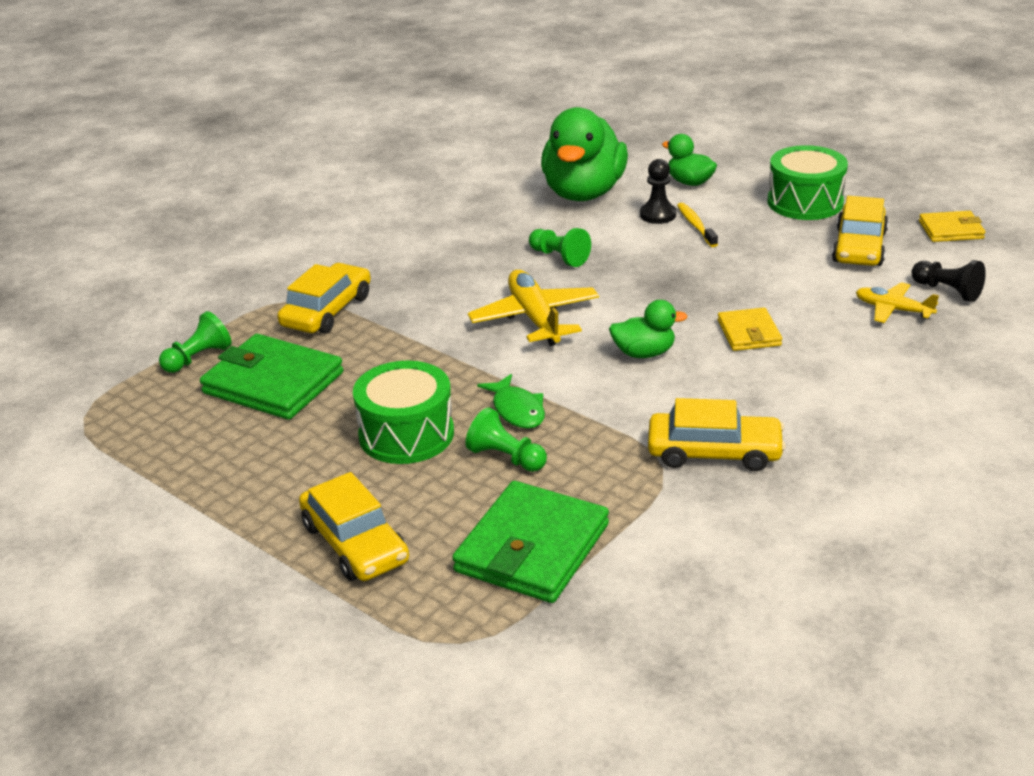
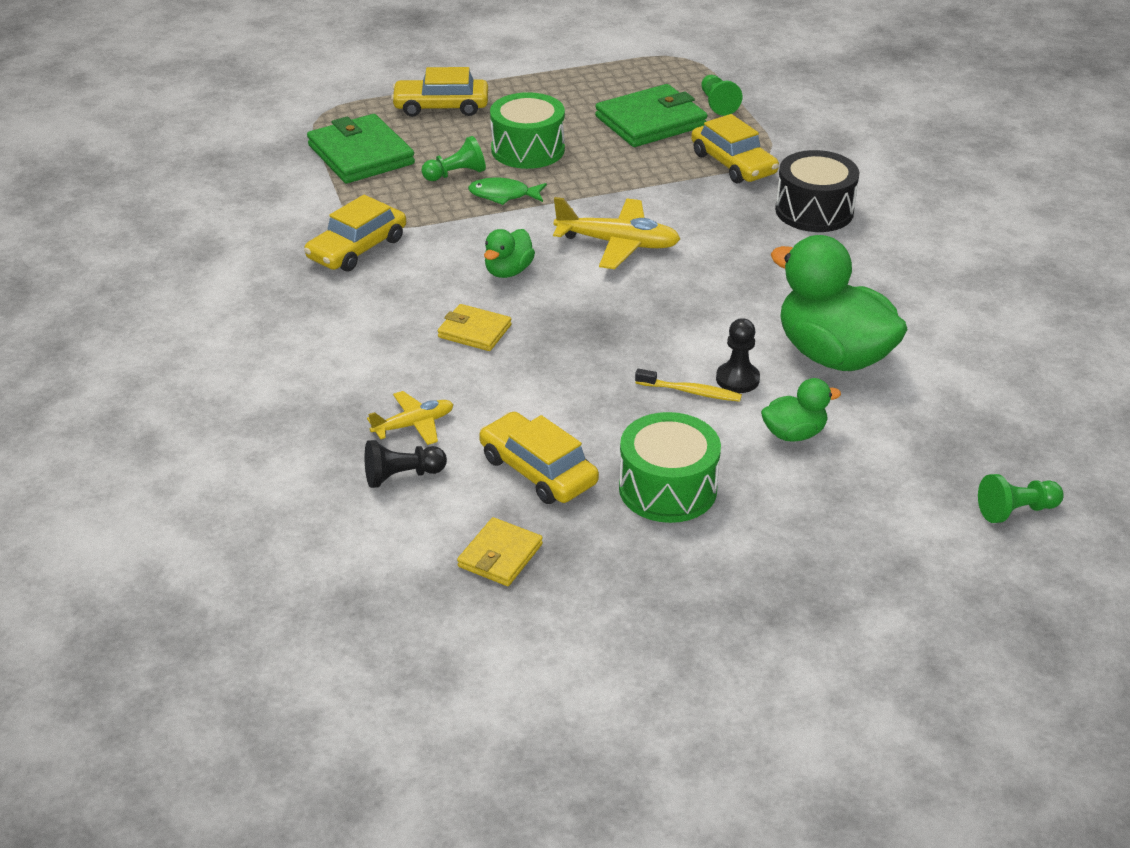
camera: 120 degrees right, 5 degrees up
(379, 252) = (814, 211): none -> black drum
(559, 257) = (709, 292): green pawn -> green pawn (1016, 511)

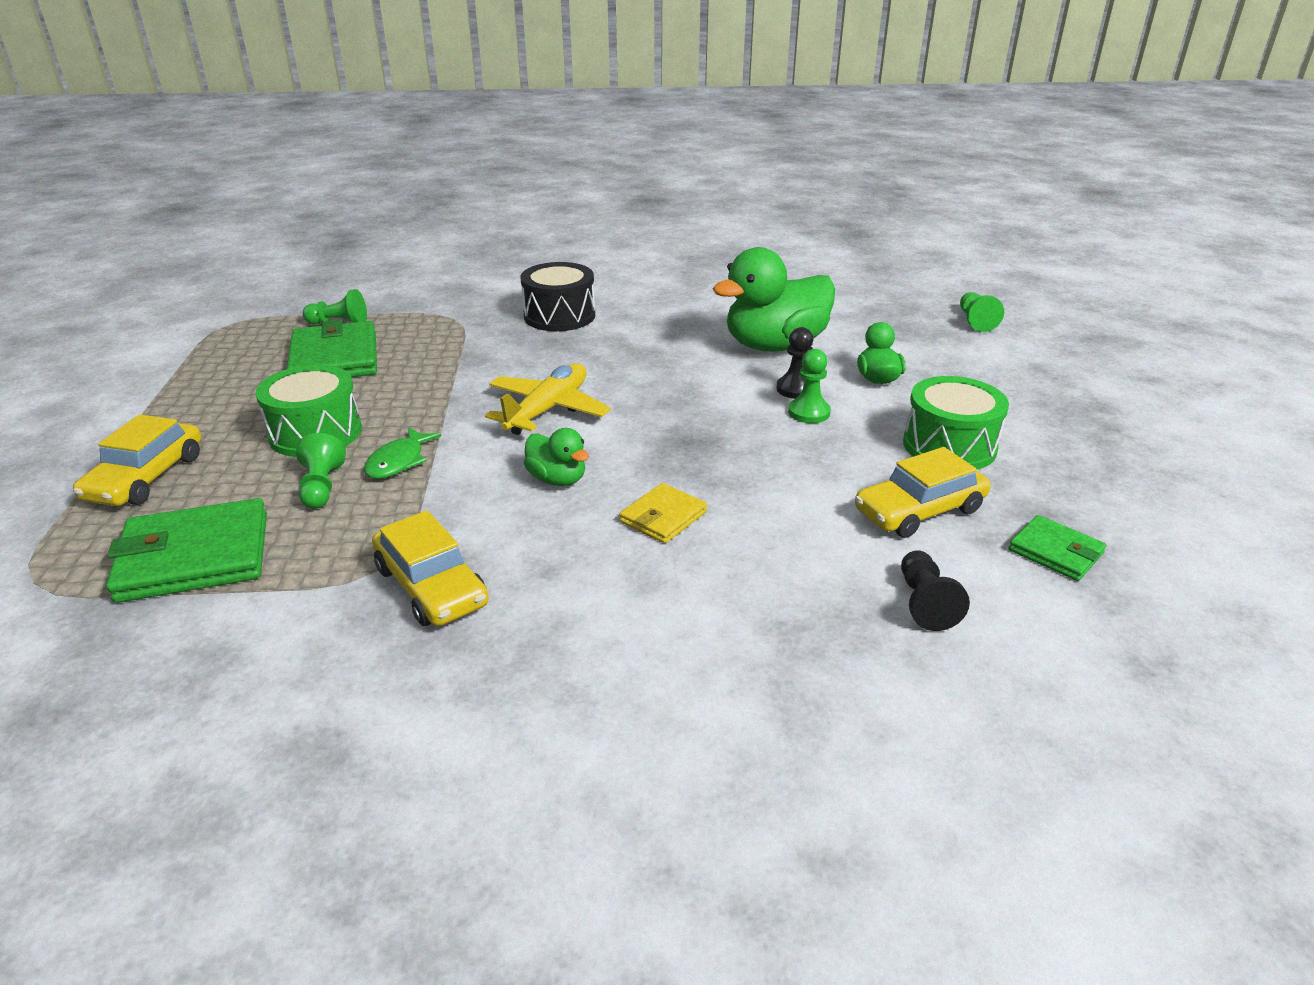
camera: 75 degrees left, 5 degrees down
(414, 425) = (830, 583): yellow plane -> none
(500, 555) = (1055, 552): yellow wallet -> green wallet
(691, 392) = (809, 412): yellow toothbrush -> green pawn
(733, 164) = (453, 334): yellow car -> none

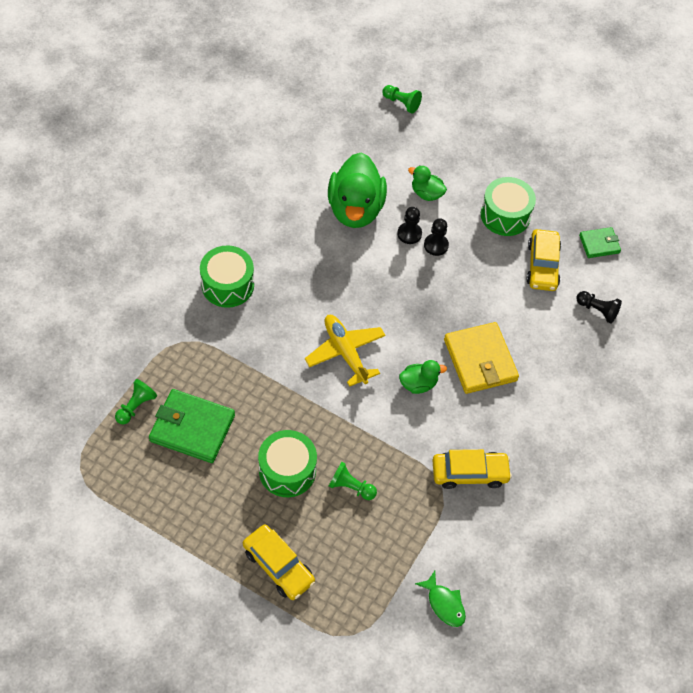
camera: 60 degrees left, 25 degrees up
(194, 557) = (378, 561): green wallet -> none
(398, 461) = (350, 443): green fish -> green fish (444, 604)
(559, 316) = (228, 285): black drum -> green drum
(663, 517) = (480, 360): yellow wallet -> yellow wallet, size x1.80
(809, 412) = (436, 245): green pawn -> black pawn

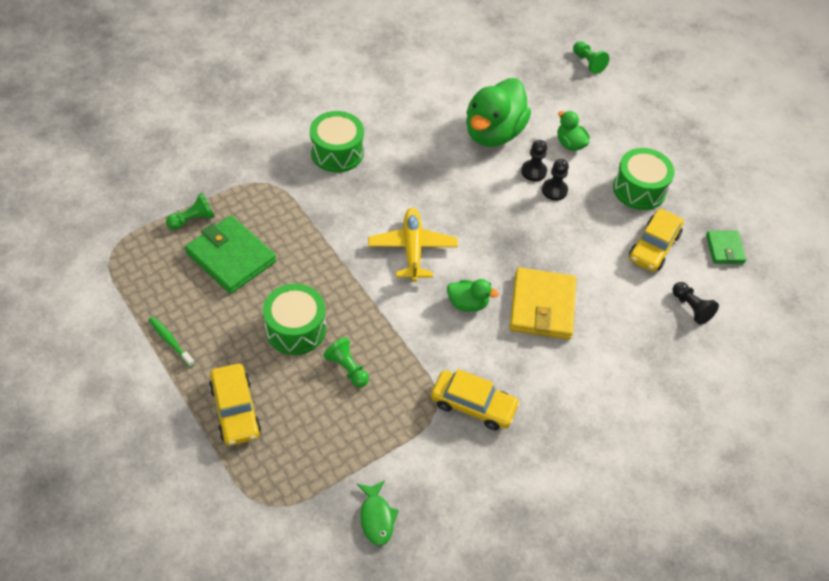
camera: 25 degrees right, 5 degrees down
(186, 530) = (170, 341): none -> green toothbrush
(599, 244) = (724, 249): green wallet -> green wallet turned 75 degrees clockwise

